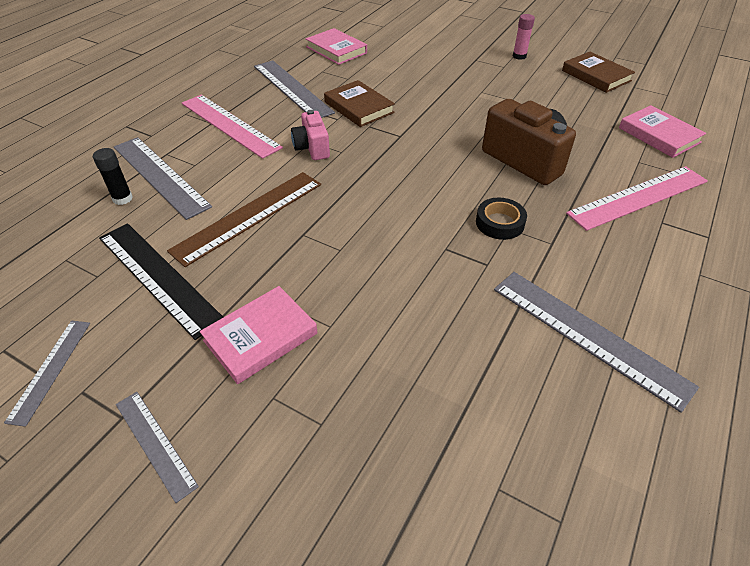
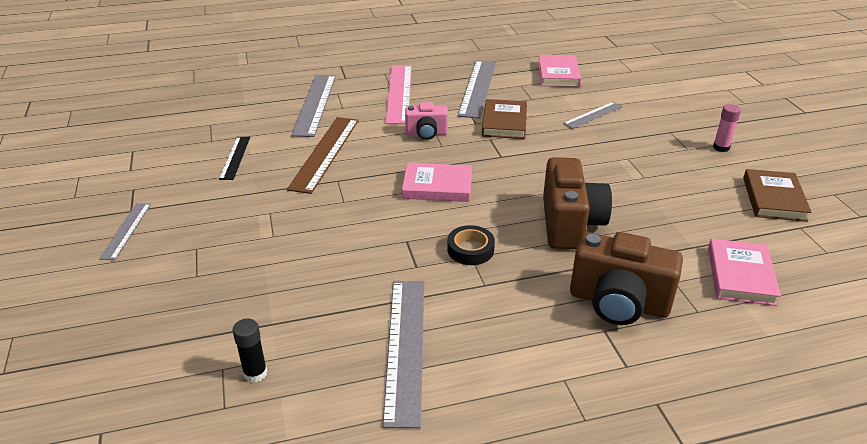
camera: 45 degrees right, 10 degrees down
(50, 370) = (136, 171): grey ruler -> grey ruler (593, 115)
(122, 198) = (278, 107): black glue stick -> black glue stick (255, 373)
(158, 277) = (235, 158): black ruler -> black ruler, size x0.56
(249, 216) = (325, 153): brown ruler -> brown ruler turned 75 degrees counterclockwise
(260, 337) = (234, 217): pink book -> pink book (437, 186)
(312, 148) = (426, 133): pink camera -> pink camera turned 120 degrees counterclockwise
(638, 197) = (618, 303): pink ruler -> brown camera

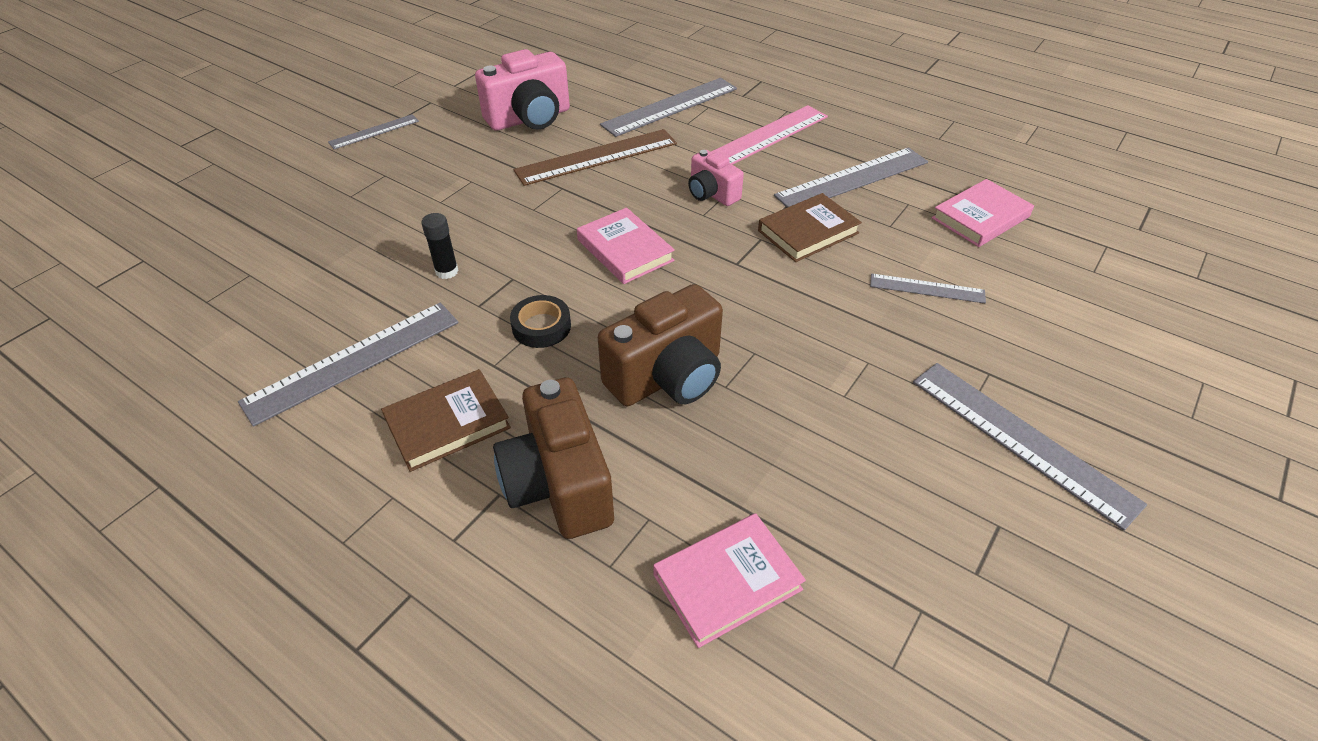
camera: 50 degrees right, 10 degrees up
(235, 158) = (530, 118): black ruler -> pink camera
(255, 373) = (256, 294): black glue stick -> black glue stick (447, 271)
(721, 147) = (1021, 440): pink glue stick -> grey ruler
(774, 199) = (959, 551): brown book -> brown book (448, 424)

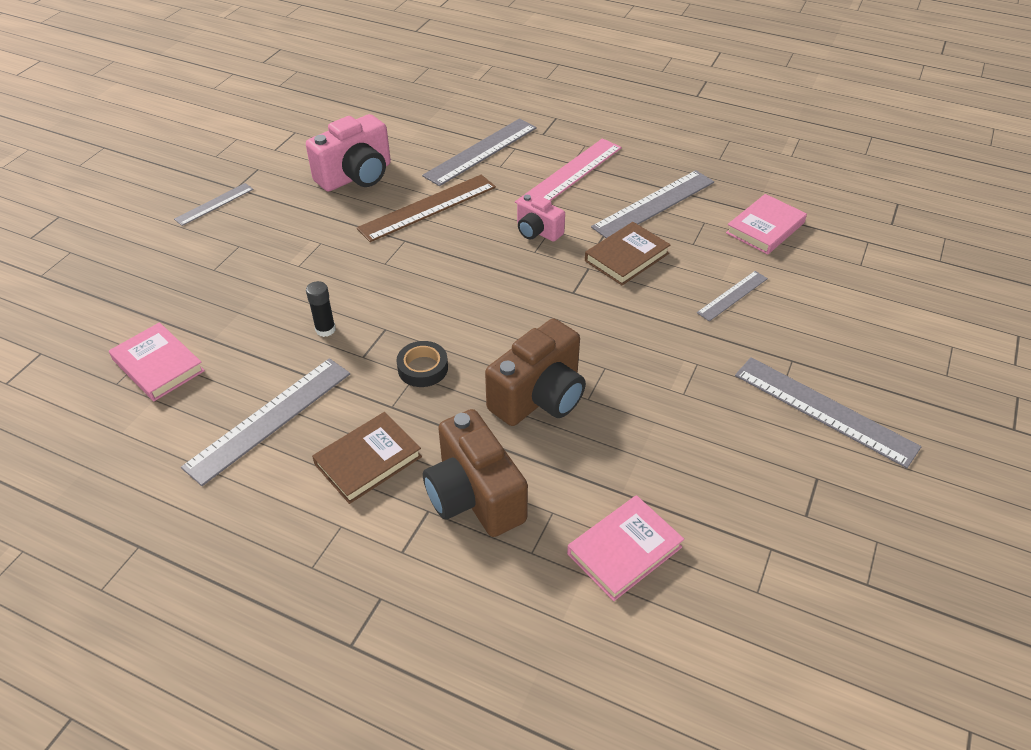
camera: 10 degrees left, 0 degrees up
(625, 250) = (476, 292): pink book -> pink book (158, 365)
(927, 288) = (732, 295): grey ruler -> grey ruler turned 45 degrees counterclockwise

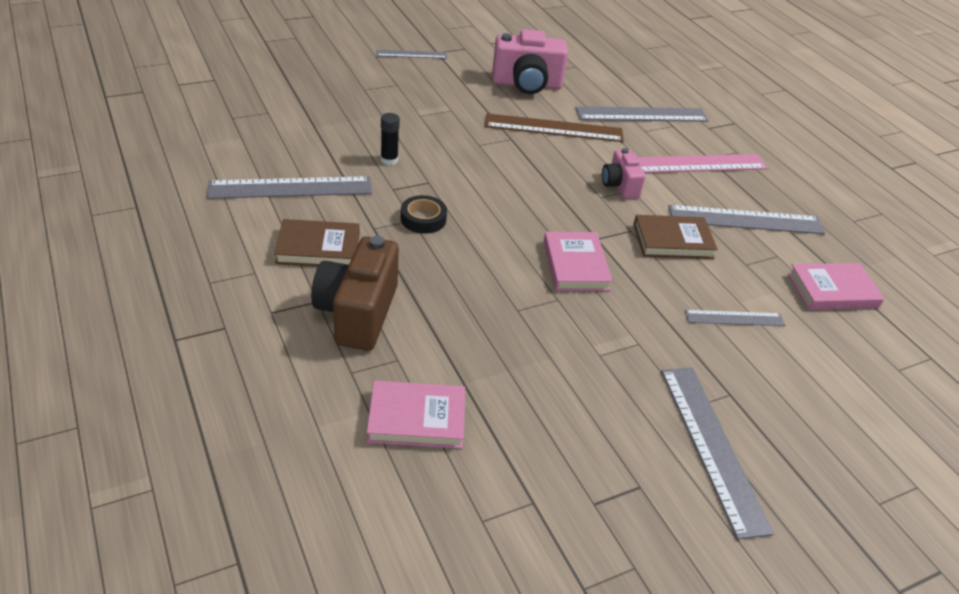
camera: 35 degrees right, 5 degrees down
(158, 365) = (266, 122): pink book -> pink book (575, 265)
(539, 397) = (482, 286): brown camera -> none

